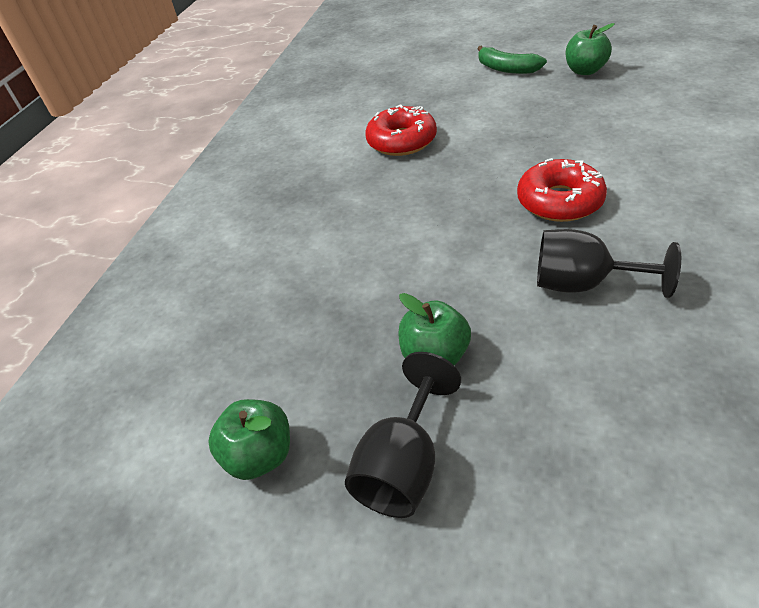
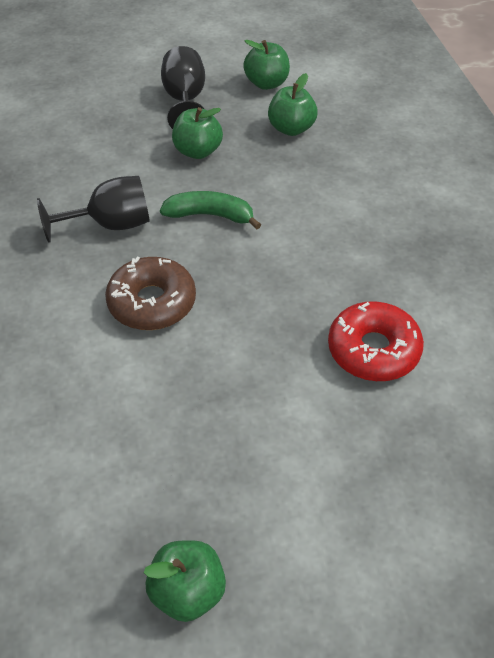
camera: 145 degrees right, 5 degrees up
(297, 354) = (291, 128): none -> green apple
(506, 69) = (324, 570): green banana -> green banana (210, 215)
(559, 201) = (152, 302): red donut -> brown donut

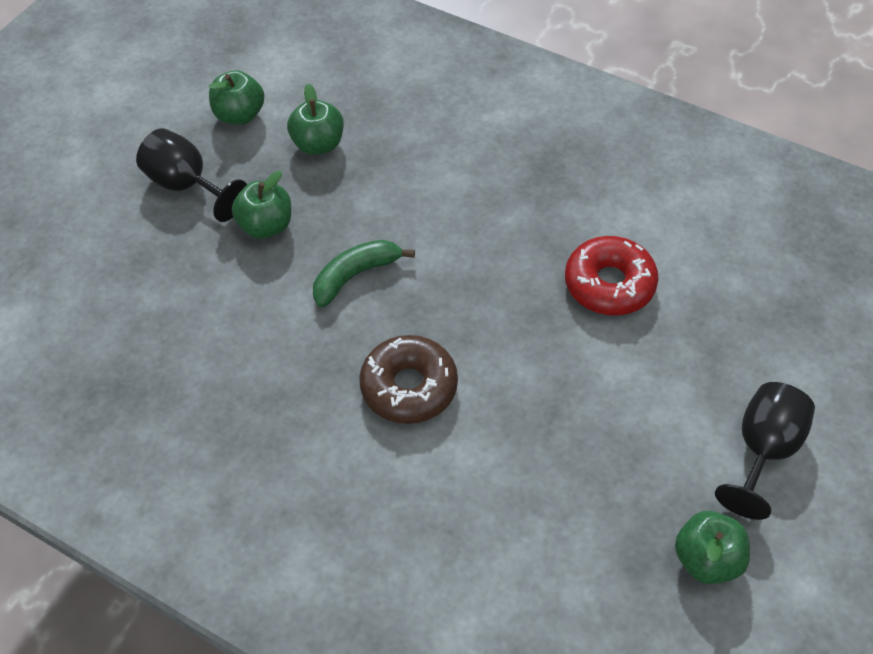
camera: 45 degrees left, 5 degrees up
(111, 225) = (283, 352): black goblet -> black goblet (763, 450)

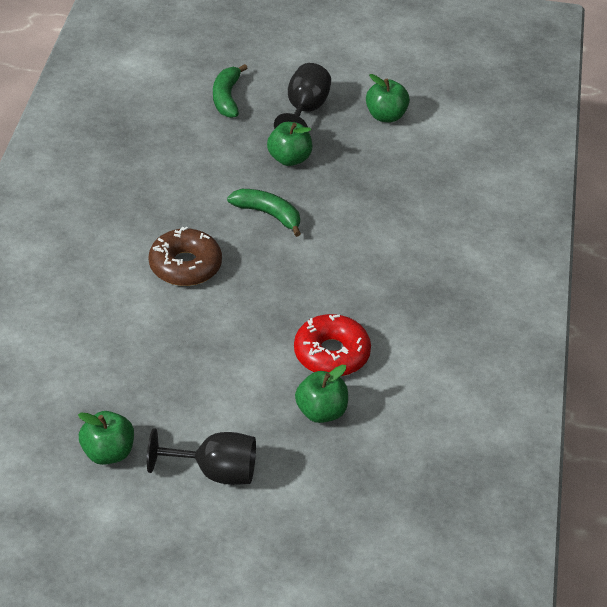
camera: 65 degrees right, 10 degrees down
(115, 255) = (227, 98): none -> green banana
(318, 144) = (381, 163): green apple -> green apple (321, 412)

